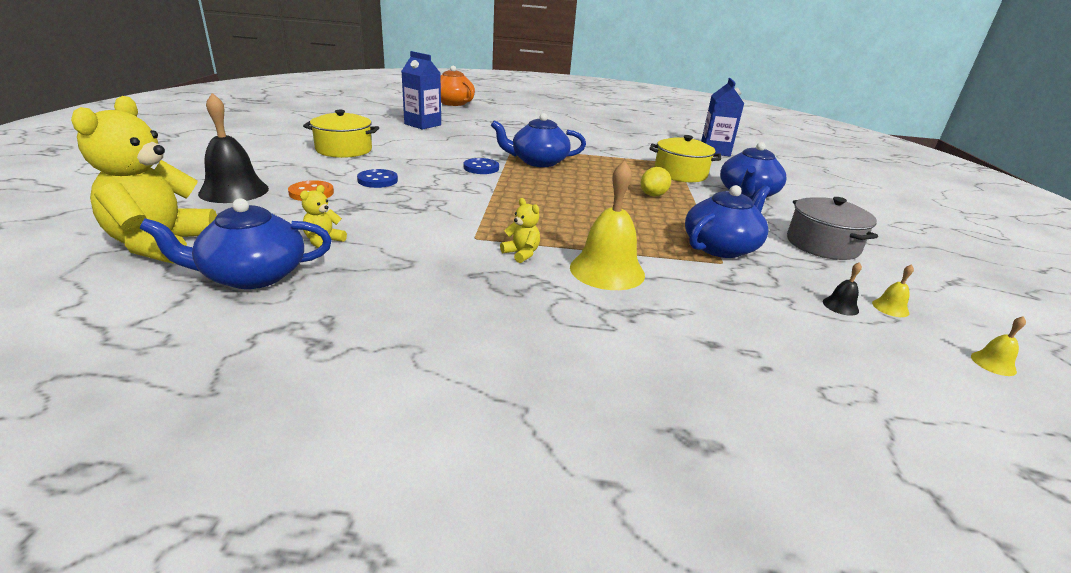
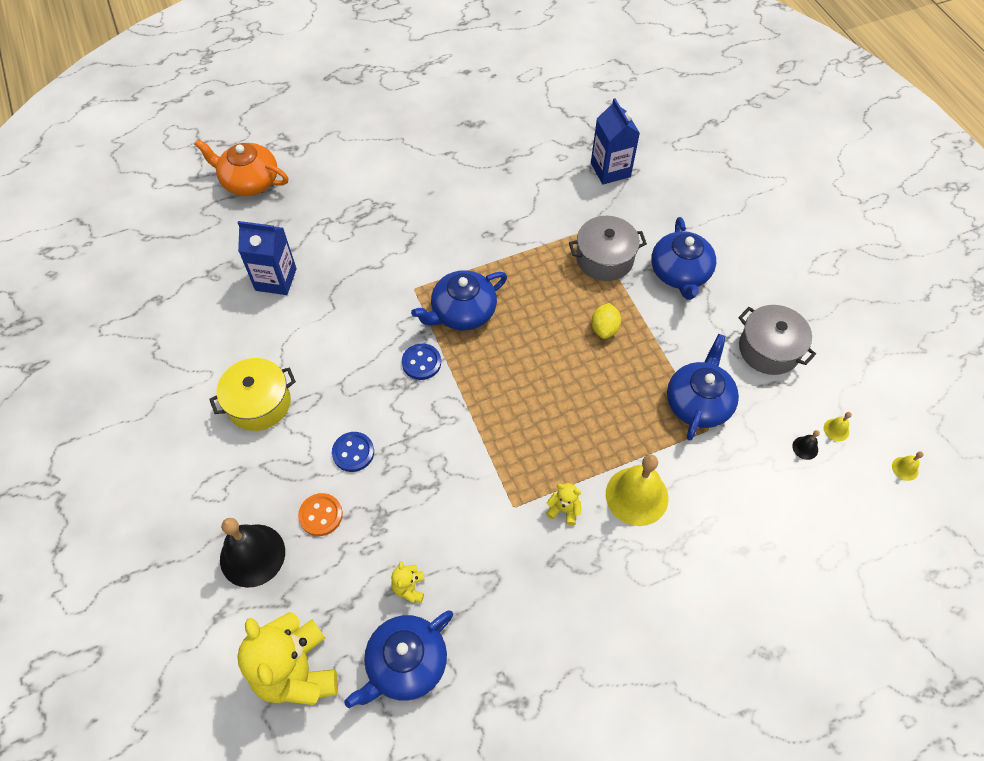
camera: 25 degrees left, 30 degrees up
(680, 174) = (604, 258): yellow pot -> grey pot

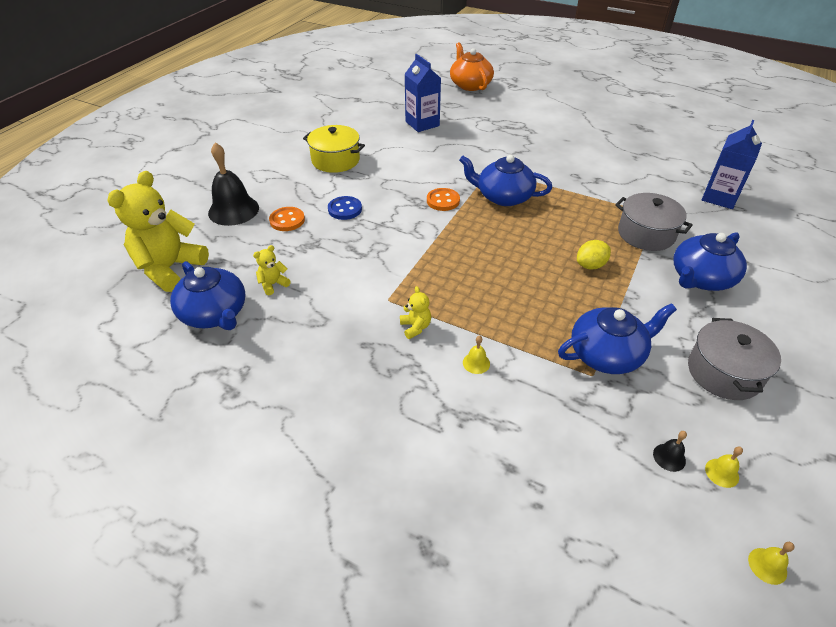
camera: 50 degrees right, 15 degrees down
(406, 664) = (214, 313): blue teapot -> blue teapot turned 135 degrees counterclockwise
(421, 362) = (443, 201): blue button -> orange button
(637, 496) = (476, 363): yellow bell -> yellow bell, size x0.42

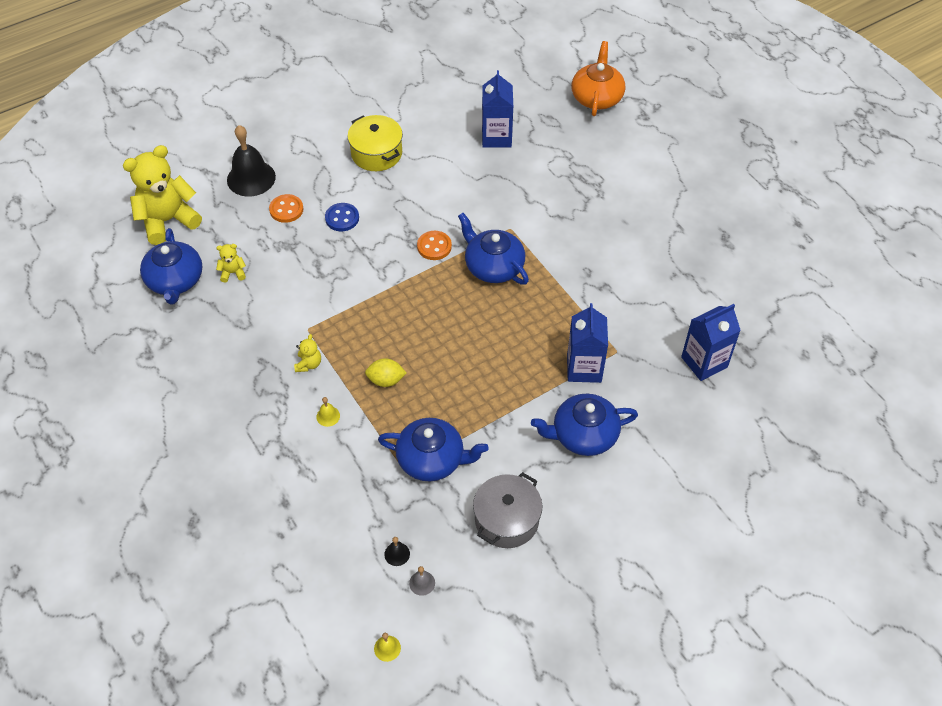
camera: 30 degrees right, 10 degrees up
(590, 265) = (500, 376): yellow lemon -> yellow lemon (386, 380)
(646, 234) = (584, 368): grey pot -> blue carton
(722, 472) = (422, 583): yellow bell -> grey bell

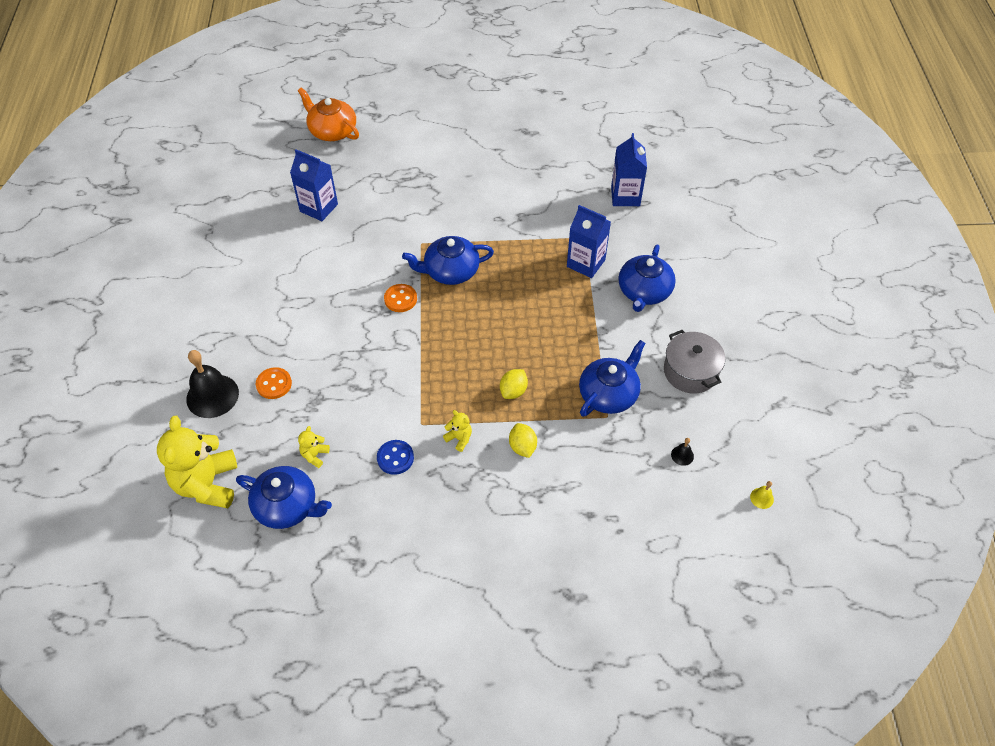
camera: 60 degrees left, 0 degrees up
(328, 416) = (522, 447): yellow bell -> yellow lemon
(342, 218) = (318, 348): blue button -> blue button (395, 458)
(376, 153) = (265, 292): yellow pot -> none
(422, 583) = (716, 450): grey bell -> none

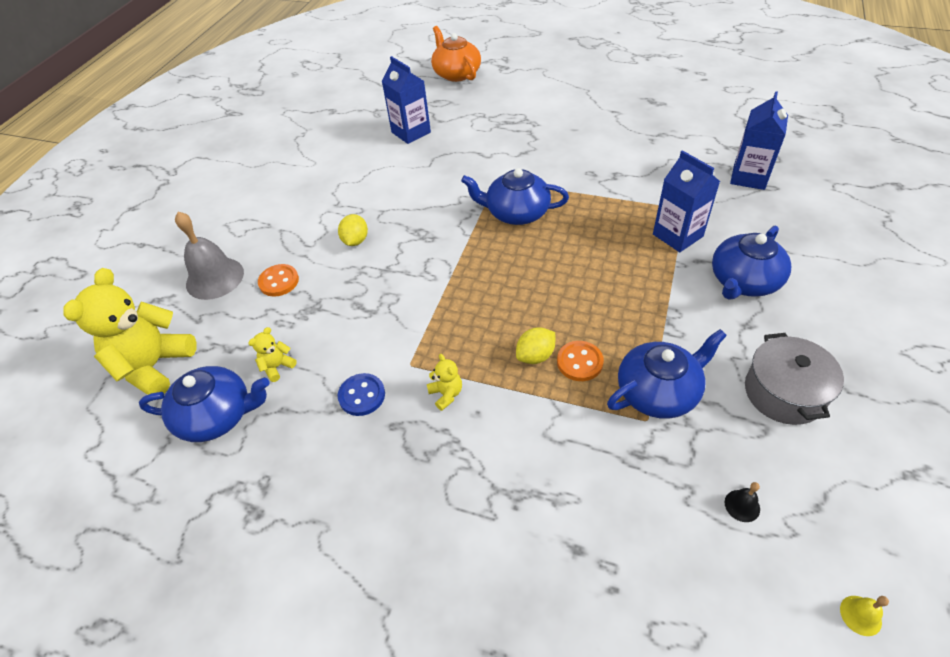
camera: 25 degrees right, 5 degrees down
(212, 396) = (215, 278): black bell -> grey bell
(287, 506) = (217, 415): blue teapot -> blue teapot turned 45 degrees counterclockwise
(400, 299) = (450, 228): orange button -> orange button (579, 362)
(522, 447) = (520, 427): yellow lemon -> yellow lemon (355, 241)

